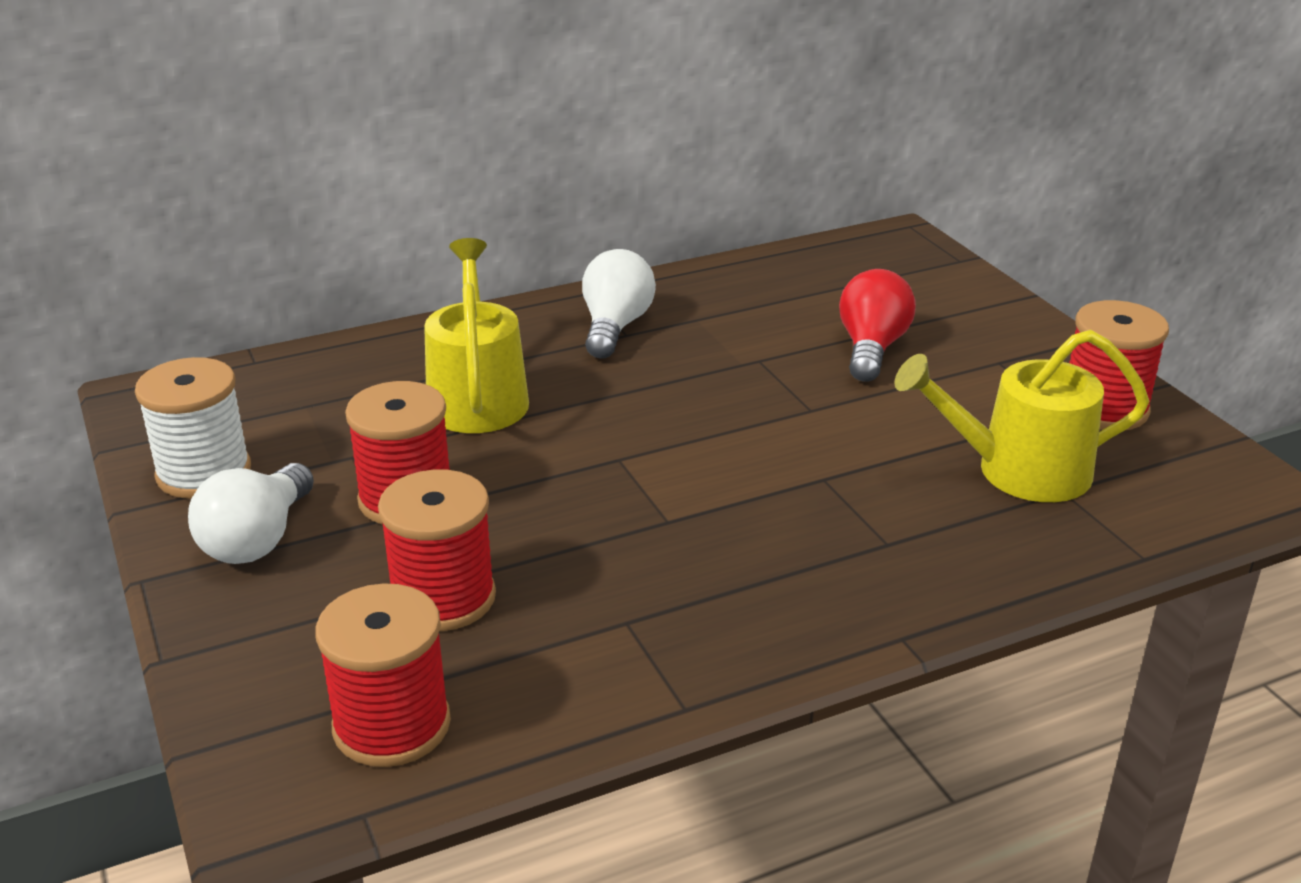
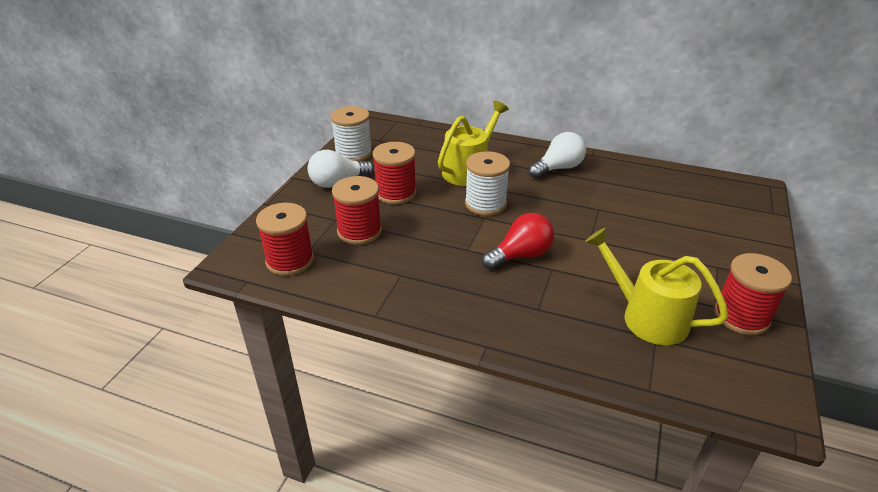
camera: 45 degrees right, 5 degrees up
(588, 437) = (485, 204): none -> white spool
(871, 348) = (659, 229): red light bulb -> red light bulb (520, 255)

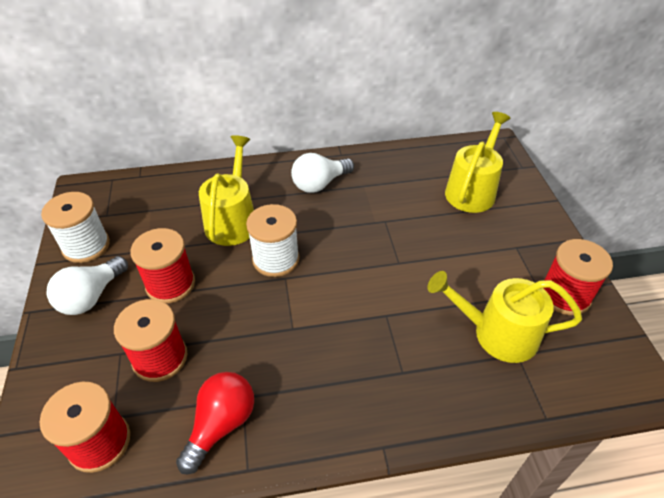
camera: 30 degrees left, 10 degrees up
(520, 255) = (348, 312): red light bulb -> red light bulb (221, 424)
(558, 168) = (320, 184): white light bulb -> white light bulb turned 150 degrees counterclockwise
(703, 213) = (472, 190): none -> yellow watering can

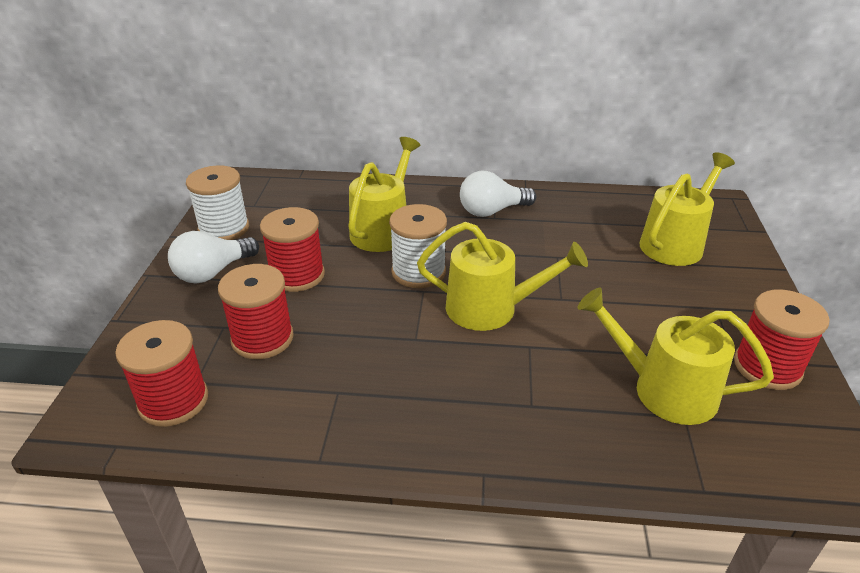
camera: 15 degrees right, 10 degrees down
(221, 424) = (305, 412): red light bulb -> none
(345, 284) = (490, 308): none -> yellow watering can

